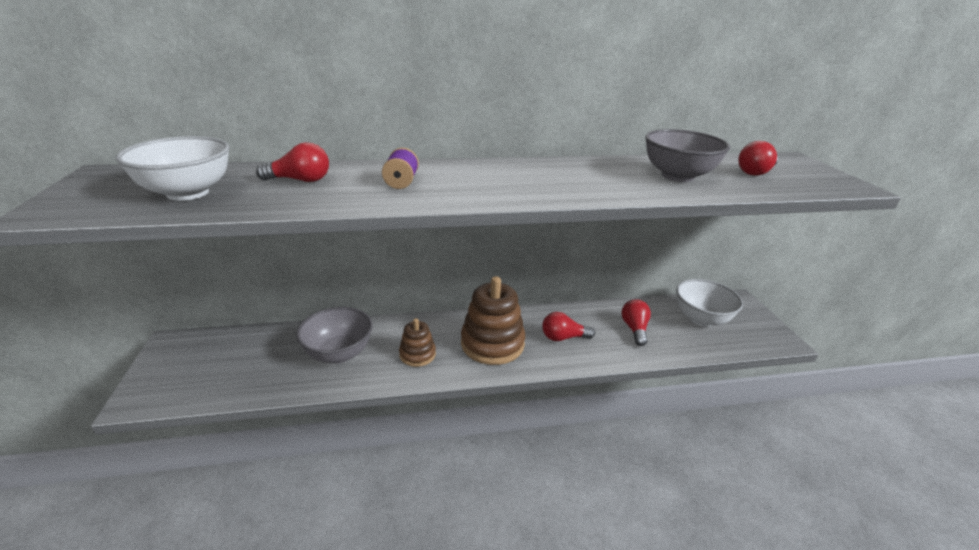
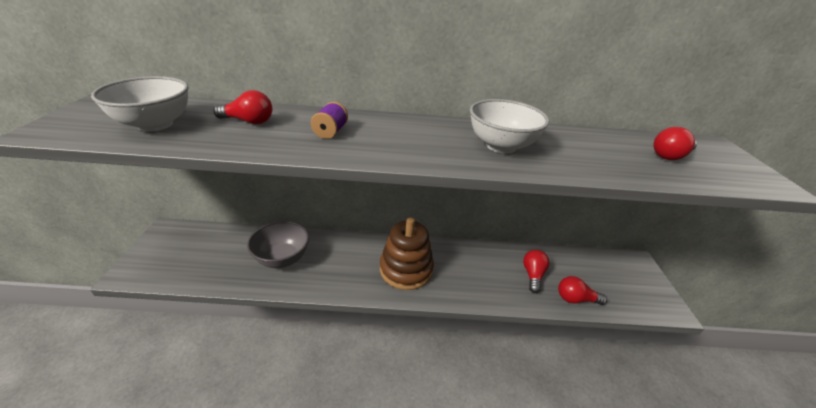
camera: 10 degrees right, 5 degrees up
(417, 354) = (342, 269): brown stacking toy -> none
(563, 337) = (467, 273): red light bulb -> red light bulb (575, 299)
(677, 176) = (588, 152): grey bowl -> none
(701, 319) = (597, 274): white bowl -> white bowl (500, 146)

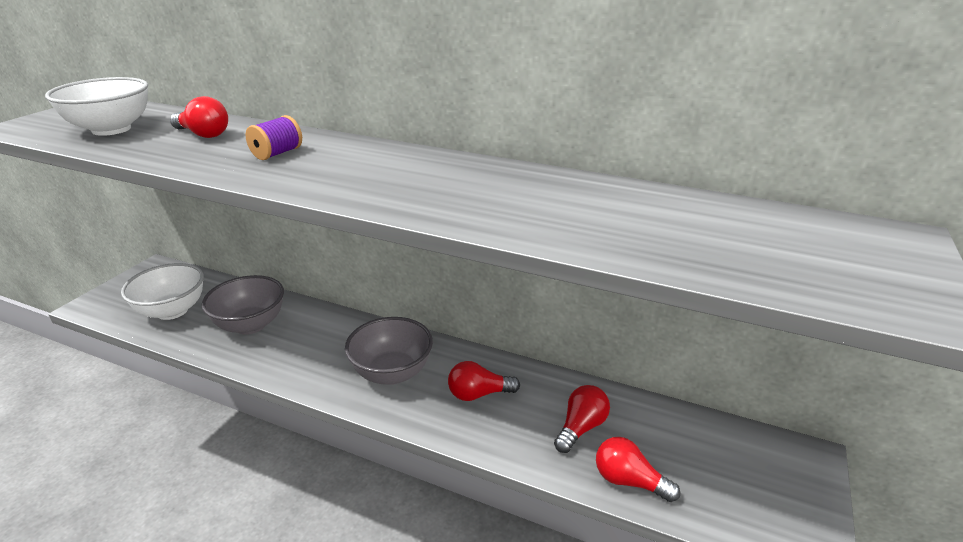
camera: 25 degrees right, 5 degrees down
(406, 269) = (392, 373): brown stacking toy -> grey bowl
(500, 146) = (478, 192): white bowl -> white bowl (172, 311)
(670, 156) = (762, 240): red light bulb -> red light bulb (478, 394)

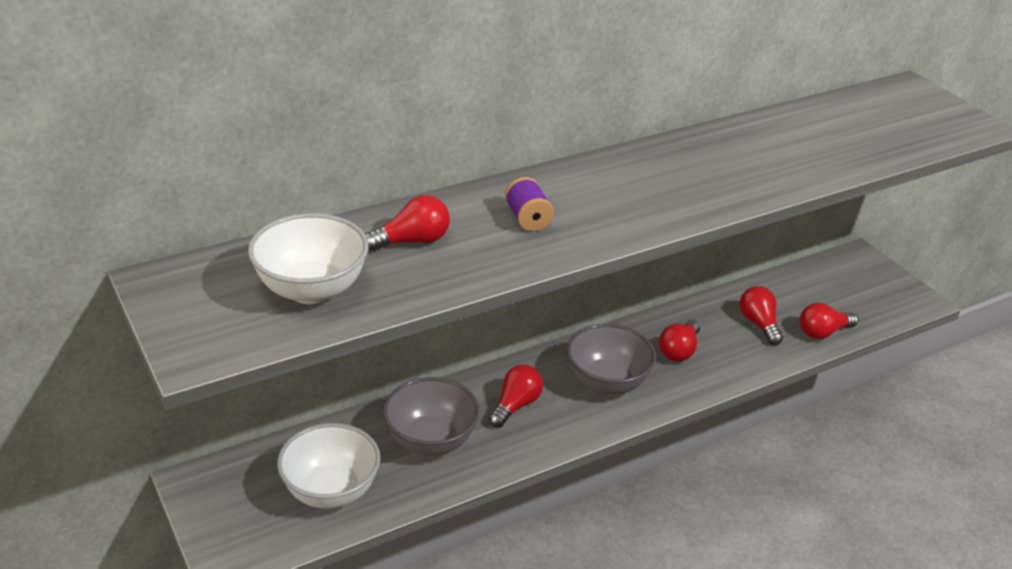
camera: 55 degrees left, 5 degrees up
(321, 342) = (515, 405): none -> red light bulb

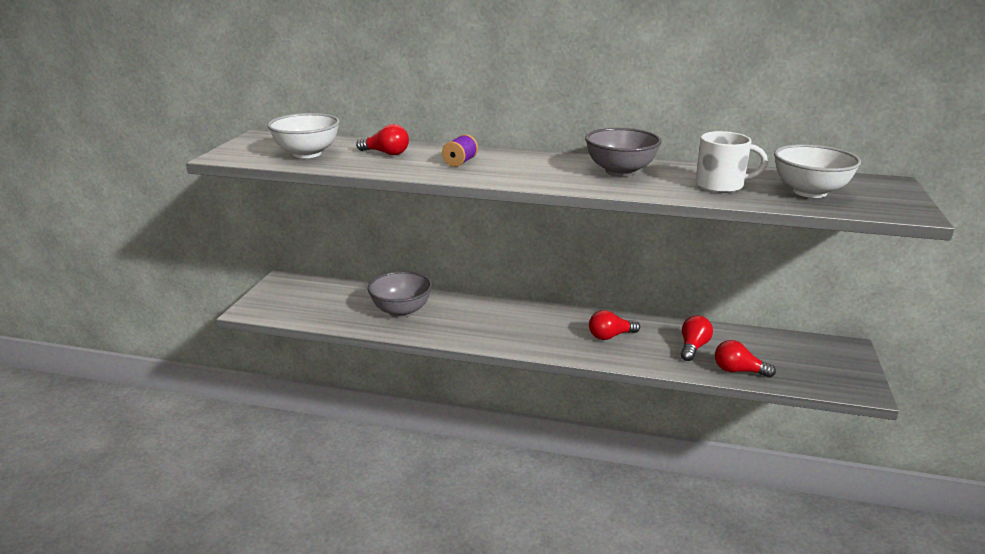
camera: 45 degrees right, 10 degrees down
(331, 491) = (326, 308): white bowl -> white bowl (809, 192)
(515, 405) = (468, 317): red light bulb -> none
(607, 382) = (537, 330): grey bowl -> grey bowl (620, 171)
(813, 148) = (721, 186): none -> white mug

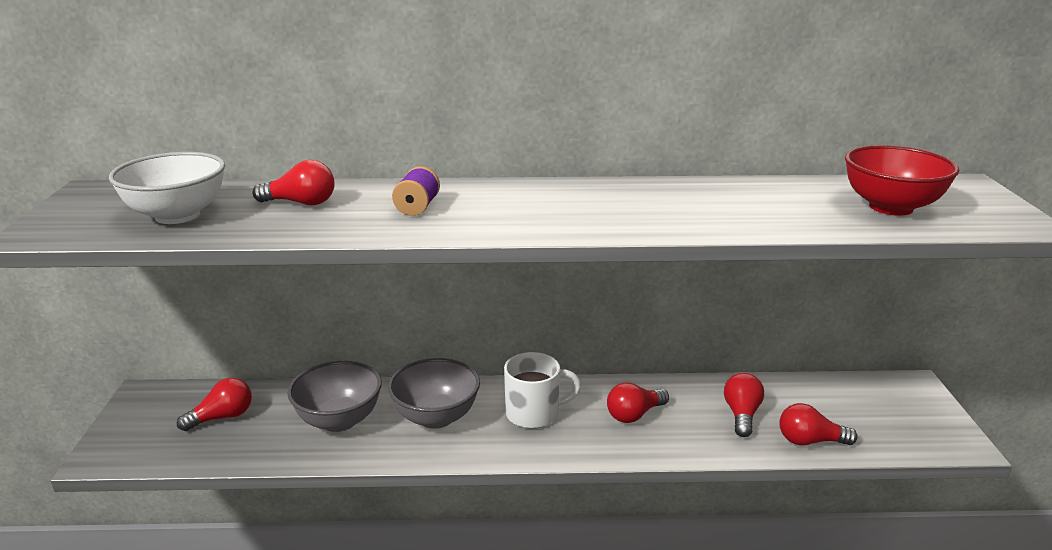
camera: 15 degrees left, 0 degrees up
(327, 299) = (222, 417): none -> red light bulb
(620, 171) = (642, 201): grey bowl -> grey bowl (436, 417)
(721, 186) = (782, 209): white mug -> white mug (534, 413)
(809, 192) = (891, 207): white bowl -> red bowl

